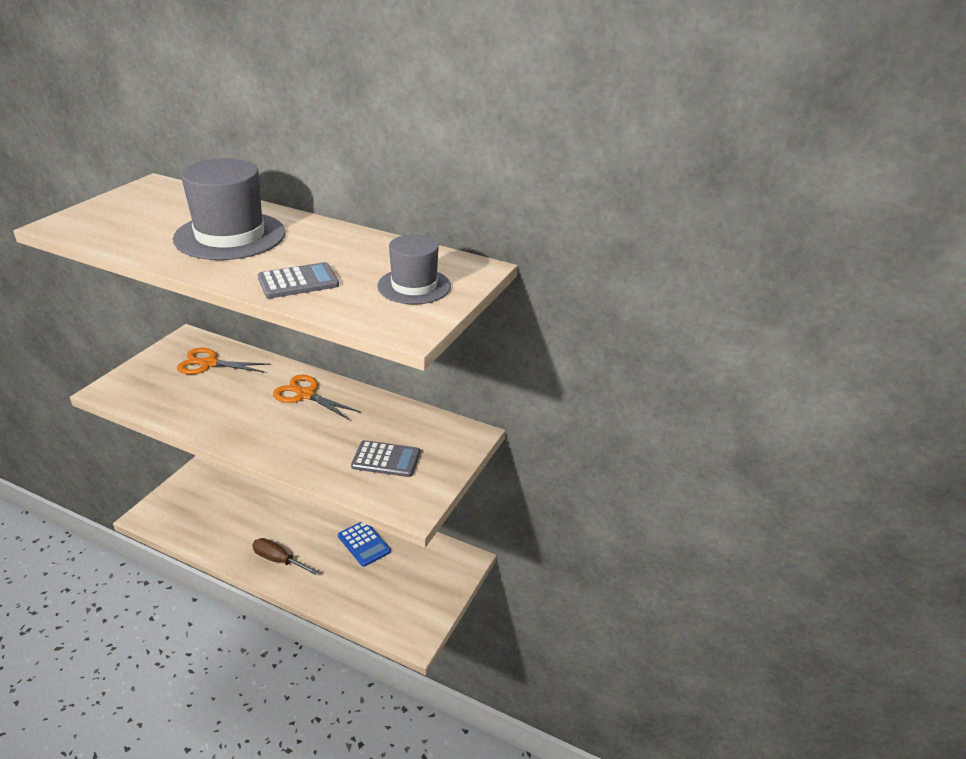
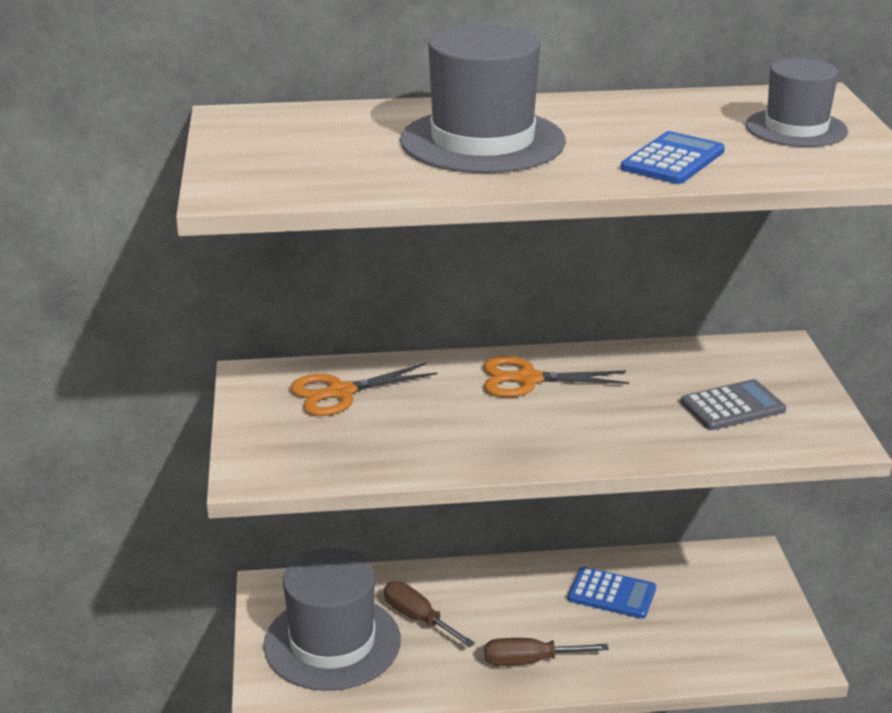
camera: 30 degrees left, 5 degrees down
(204, 501) = (332, 642): none -> grey hat
(256, 508) = (418, 618): none -> brown screwdriver
(298, 282) = (673, 160): grey calculator -> blue calculator

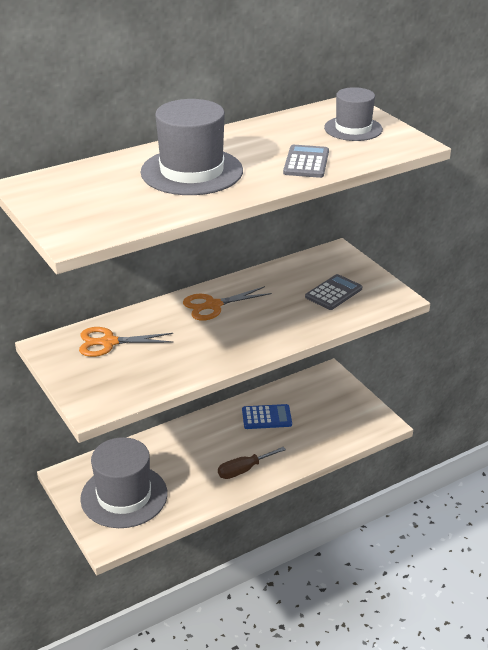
camera: 25 degrees left, 5 degrees up
(340, 392) = (109, 342): orange scissors -> orange scissors turned 45 degrees clockwise
(418, 618) = (166, 465): brown screwdriver -> none
(673, 160) = (306, 162): blue calculator -> grey calculator

